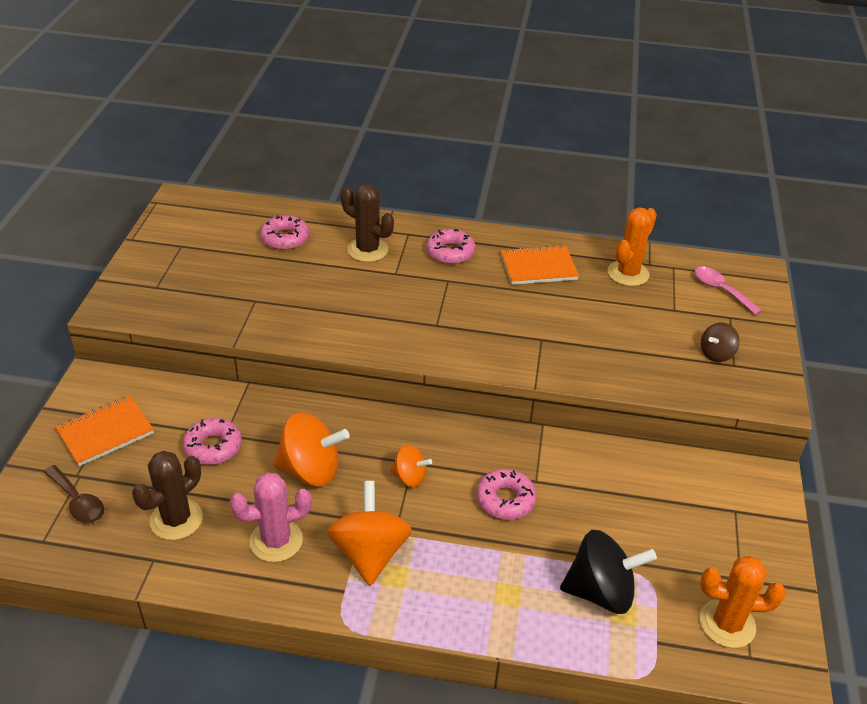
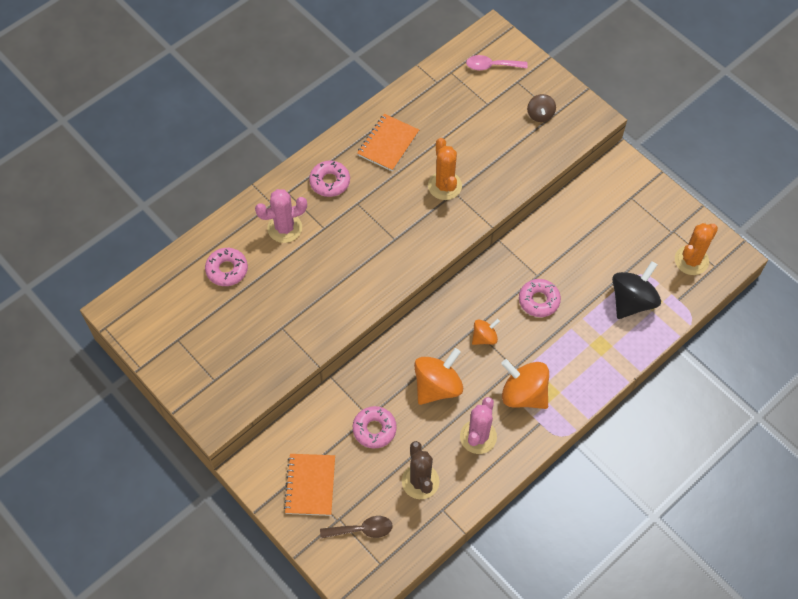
camera: 50 degrees left, 20 degrees up
(367, 250) = (284, 228): brown cactus -> pink cactus
(628, 273) = (436, 101): orange cactus -> orange cactus (444, 186)

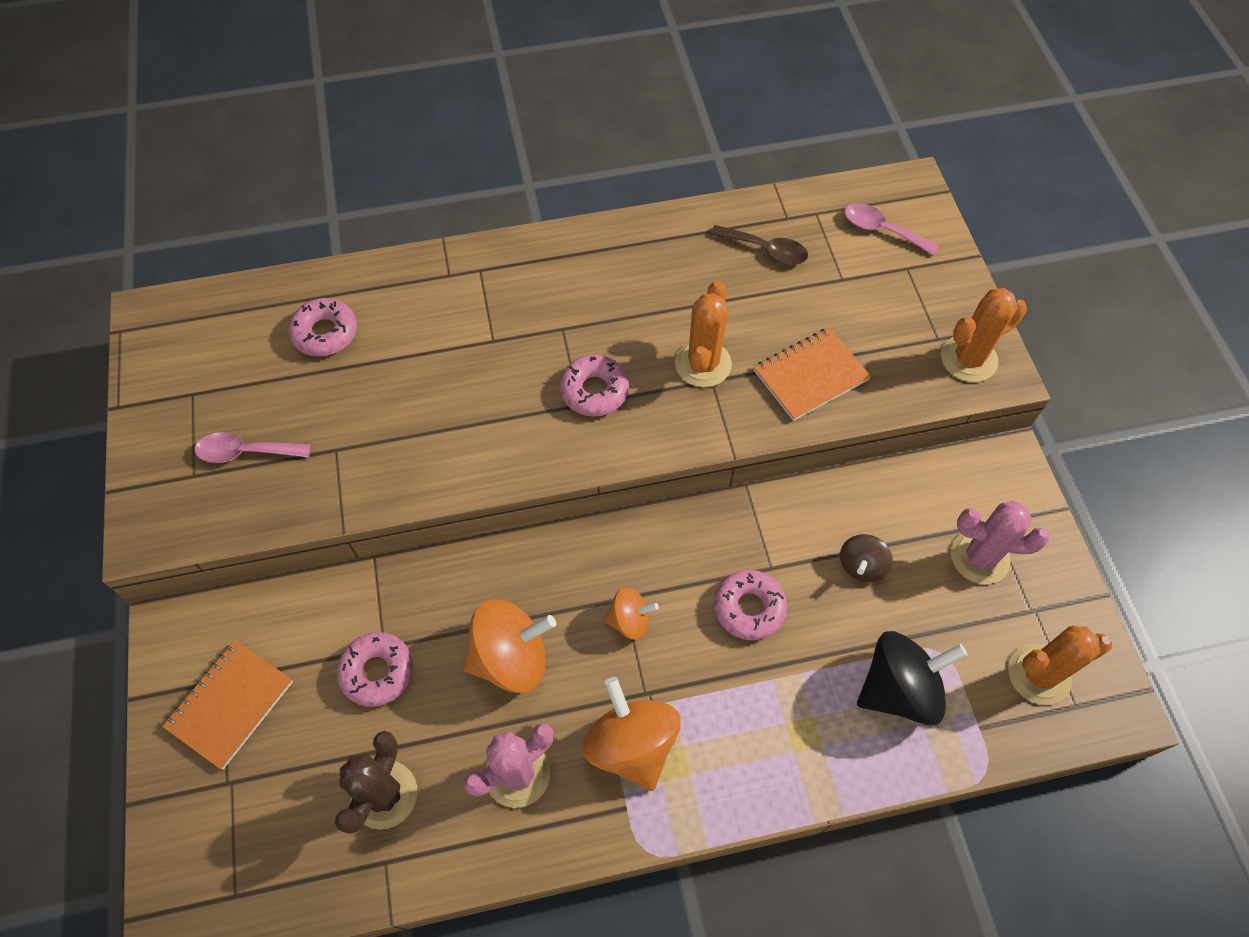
camera: 30 degrees right, 0 degrees up
(233, 354) = (246, 452): none -> pink spoon
(284, 228) = (441, 315): pink cactus -> pink cactus (979, 557)
(330, 182) = (545, 282): pink donut -> pink donut (594, 391)
(362, 530) = (249, 821): brown spoon -> brown spoon (766, 250)
(388, 144) = (661, 268): orange notebook -> orange notebook (810, 375)
(540, 115) = (913, 329): brown spinning top -> brown spinning top (861, 565)
(576, 117) = (968, 359): none -> orange cactus

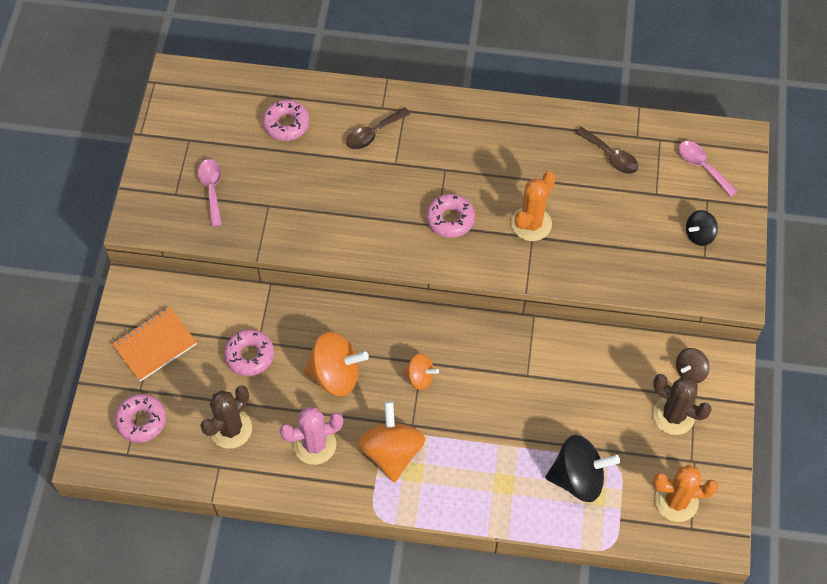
camera: 20 degrees right, 0 degrees up
(246, 452) = (212, 189): pink spoon -> pink spoon turned 60 degrees clockwise
(449, 311) = (373, 133): none -> brown spoon
(749, 608) = (501, 395): pink donut -> pink donut (141, 421)
(810, 375) = (602, 255): orange notebook -> none
(861, 565) = (589, 394): brown spinning top -> brown spinning top (690, 371)
(918, 313) = (699, 235): none -> black spinning top
(968, 359) = (719, 278): orange cactus -> none
(979, 557) = (673, 415): pink cactus -> brown cactus

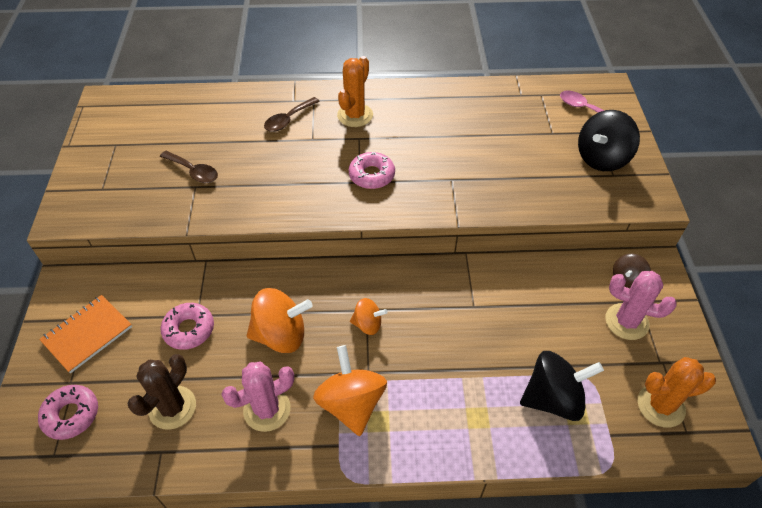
camera: 10 degrees left, 10 degrees down
(212, 189) = (138, 180): pink spoon -> none
(286, 124) = (207, 122): pink donut -> none
(531, 224) = (448, 169): orange cactus -> orange cactus (355, 115)
(610, 156) = (503, 111): brown spoon -> brown spoon (193, 171)
(673, 415) = (626, 322): brown cactus -> pink cactus
(699, 235) = (601, 158): black spinning top -> black spinning top, size x1.80

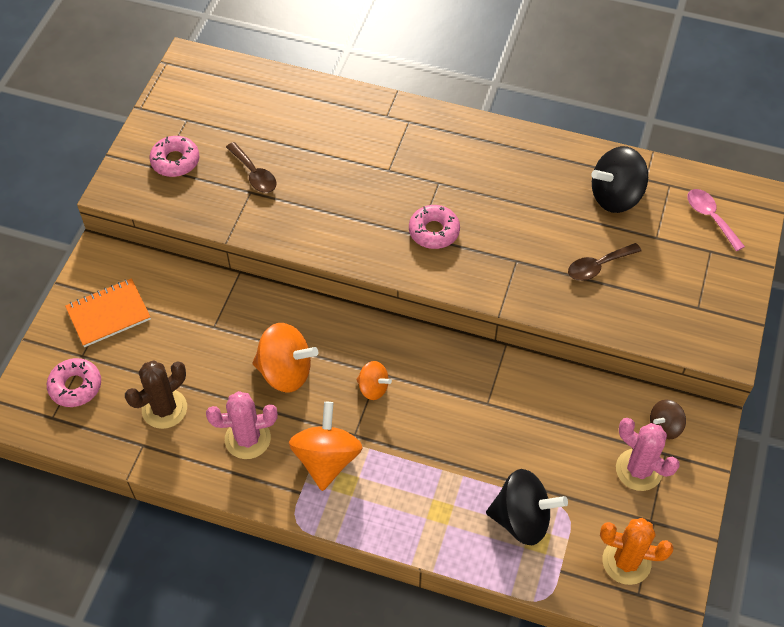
camera: 20 degrees right, 5 degrees up
(189, 329) = (201, 339): pink donut -> pink donut (175, 161)
(288, 120) = (372, 139): brown spoon -> brown spoon (598, 266)
(355, 115) = (446, 153): orange cactus -> none
(601, 158) = (696, 284): black spinning top -> black spinning top (615, 196)

